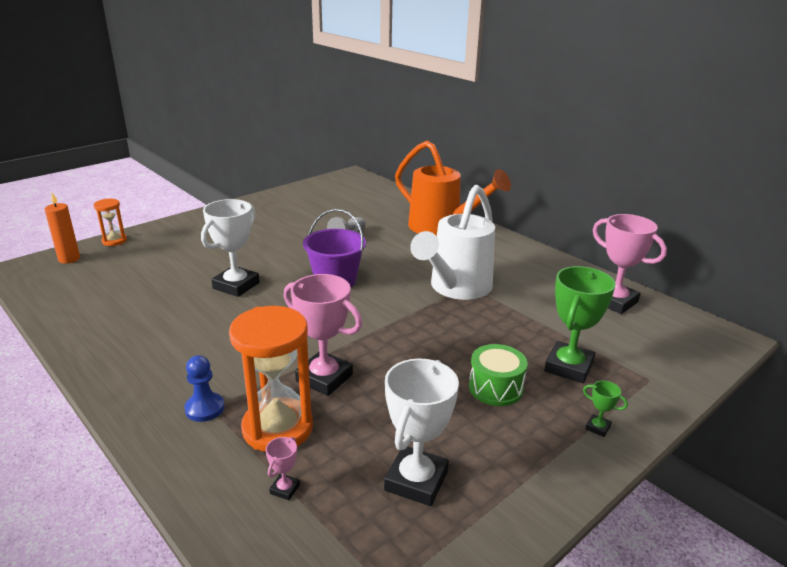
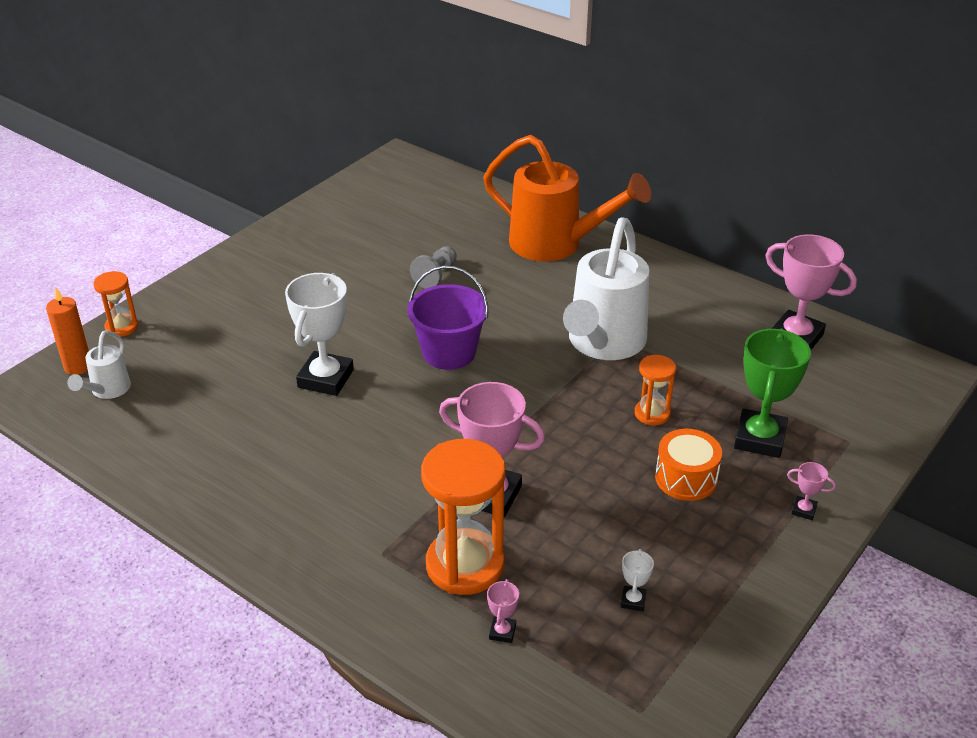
camera: 10 degrees left, 10 degrees up
(78, 275) = (107, 390): none -> white watering can
(205, 408) = (372, 554): blue pawn -> none
(416, 481) = (633, 601): white trophy -> white trophy, size x0.43
(480, 338) = (652, 414): none -> orange hourglass
(495, 388) = (686, 478): green drum -> orange drum
(597, 428) = (804, 510): green trophy -> pink trophy

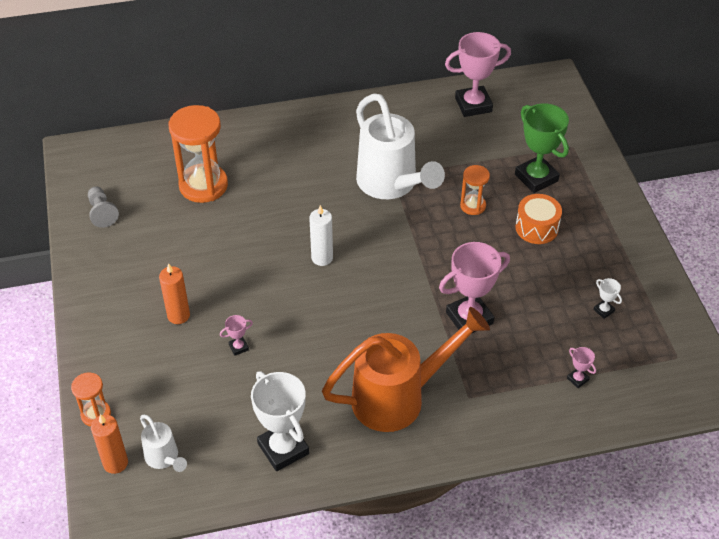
camera: 50 degrees left, 10 degrees up
(279, 309) = (178, 315): none -> orange candle
(325, 378) = (281, 333): white trophy -> white trophy (283, 449)
(436, 275) = (235, 215): grey pawn -> grey pawn (102, 213)
(449, 352) = (322, 258): purple bucket -> white candle
(465, 565) = (514, 364): orange hourglass -> orange hourglass (203, 185)
(556, 244) = (272, 140): orange watering can -> orange watering can (398, 397)
(804, 510) = (603, 200): pink trophy -> pink trophy (238, 347)

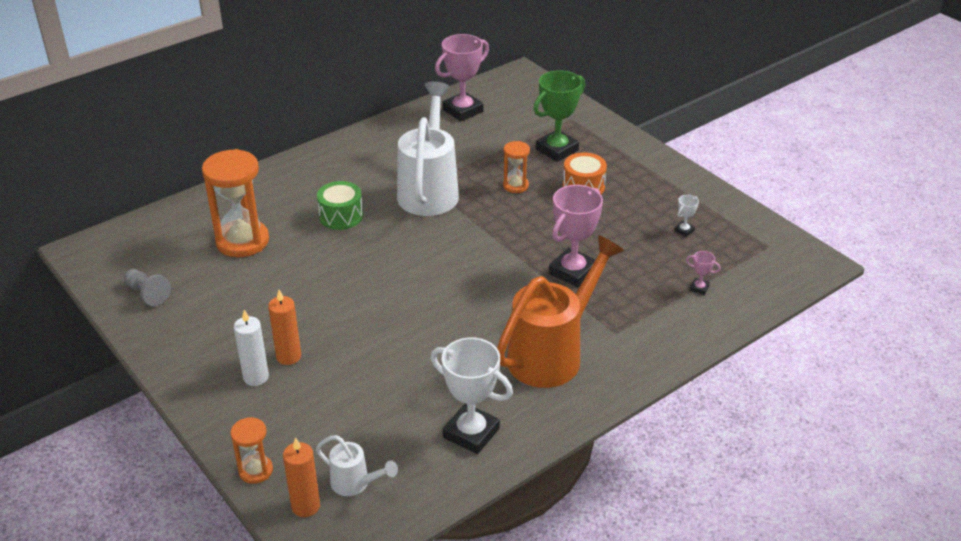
camera: 25 degrees left, 10 degrees down
(238, 347) = (369, 363): pink trophy -> none
(298, 187) = (341, 216): none -> green drum
(322, 258) = (402, 266): white candle -> white candle (256, 377)
(391, 185) = (429, 190): white watering can -> white watering can turned 120 degrees counterclockwise
(536, 178) = (557, 150): green trophy -> green trophy turned 75 degrees counterclockwise
(603, 310) = (684, 230): white trophy -> white trophy turned 75 degrees counterclockwise

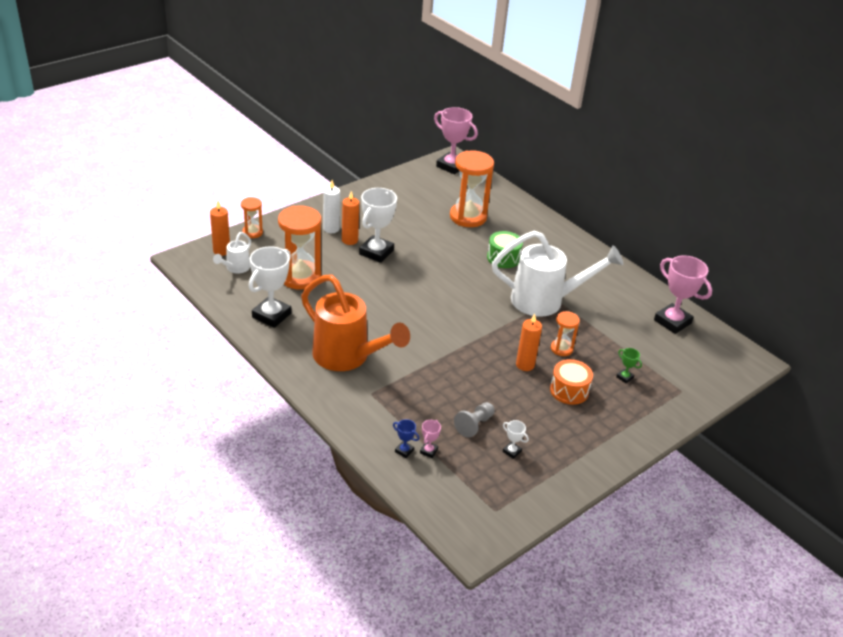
camera: 85 degrees right, 0 degrees up
(147, 294) = (410, 185): grey pawn -> grey pawn (474, 425)
(321, 329) = (376, 252): none -> white trophy
(379, 407) = (300, 277): none -> orange hourglass
(546, 213) = (525, 365): none -> orange candle
(557, 150) = (624, 377): green trophy -> green trophy, size x0.43
(573, 272) = (446, 375): pink trophy -> pink trophy (451, 166)
(704, 306) = (404, 451): none -> blue trophy

